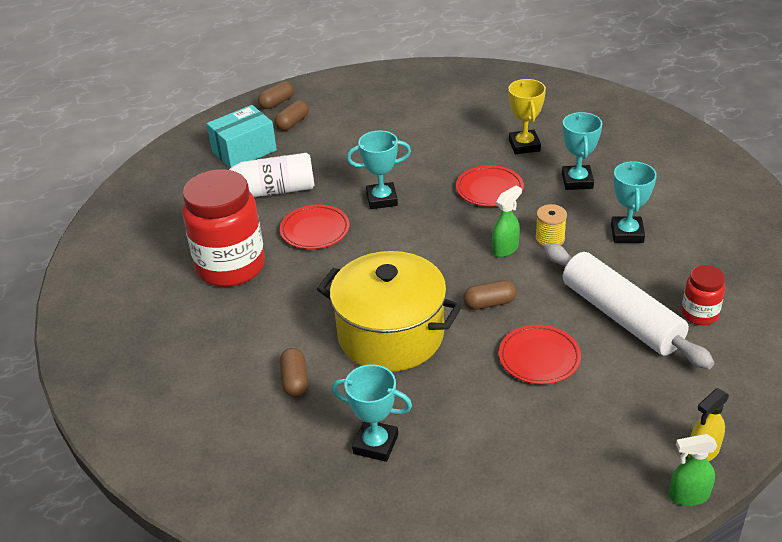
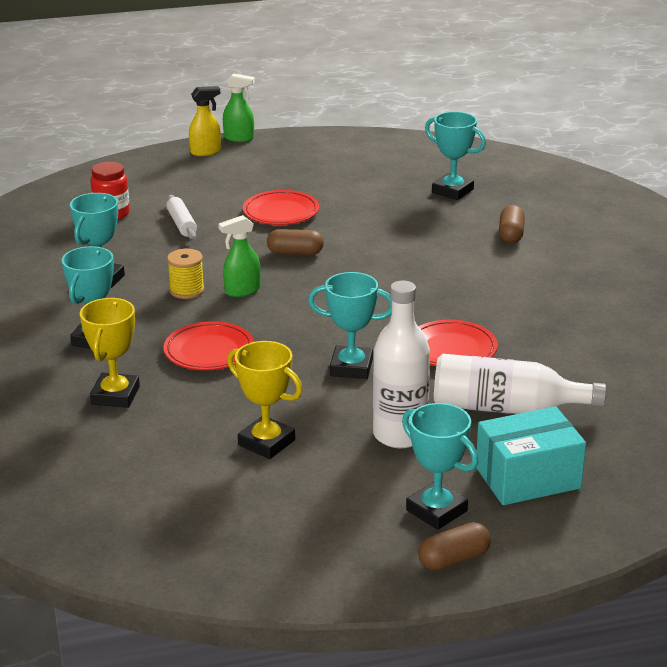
camera: 165 degrees left, 10 degrees down
(231, 267) = (564, 332): red jar -> none
(293, 123) = (436, 510): brown capsule -> turquoise trophy
(329, 159) = (400, 435): none -> white bottle
(391, 335) = (406, 248): yellow pot -> none
(408, 138) = (266, 443): none -> yellow trophy
(621, 316) = (182, 224): white rolling pin -> white rolling pin, size x0.44

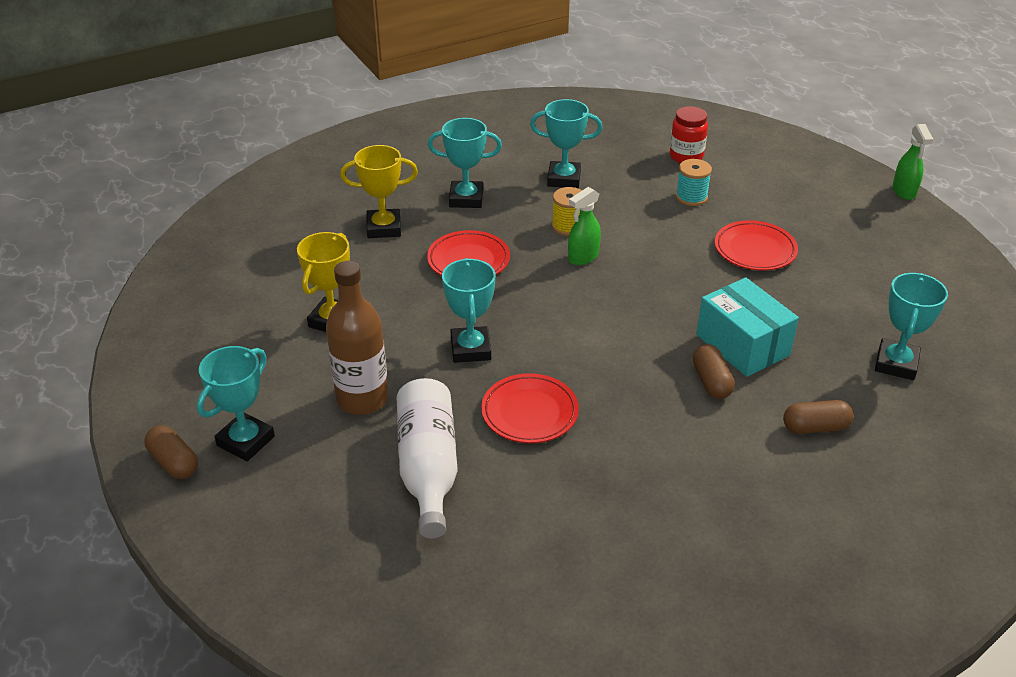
camera: 75 degrees right, 10 degrees up
(182, 224) = (691, 197): white rolling pin -> turquoise spool
(206, 152) = (854, 178): yellow spray bottle -> none
(242, 291) = (583, 257): green spray bottle -> green spray bottle turned 90 degrees counterclockwise
(295, 253) = (675, 275): brown capsule -> brown capsule (711, 381)
(400, 435) = (362, 399): white bottle -> brown bottle
(527, 478) = (307, 498): turquoise box -> turquoise box (742, 345)

